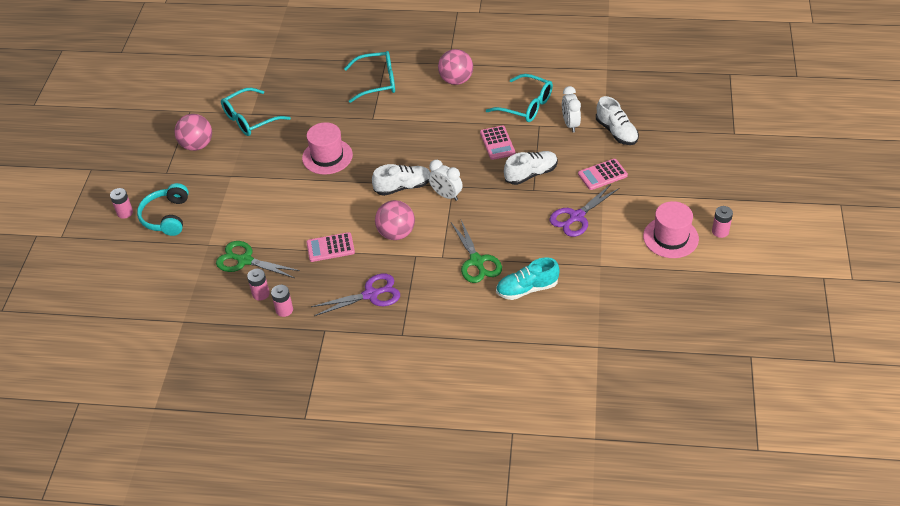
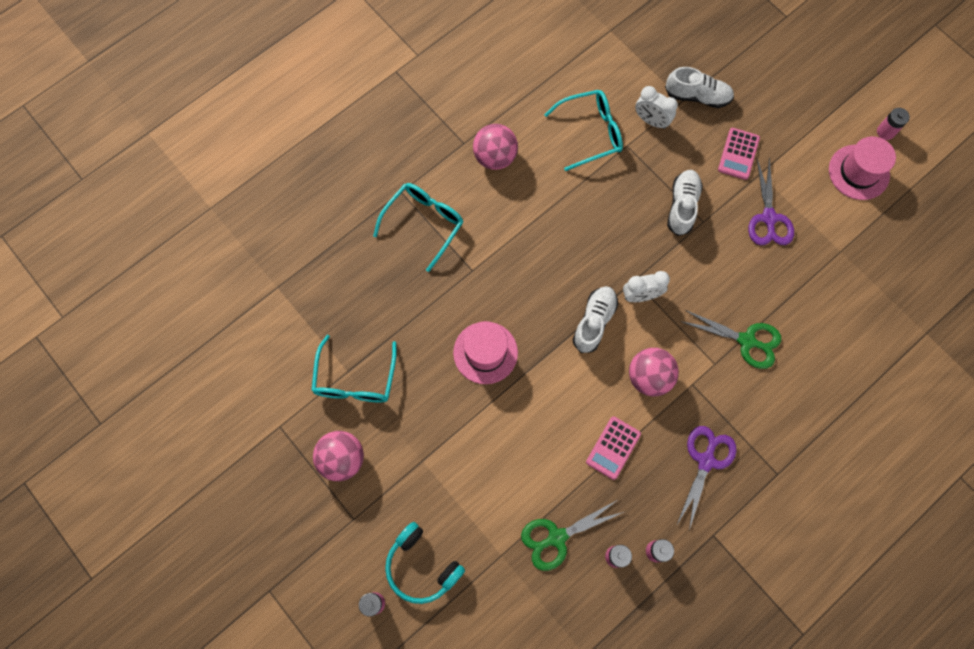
camera: 50 degrees left, 25 degrees up
(497, 143) = (616, 197): pink calculator -> none
(527, 289) = (815, 330): turquoise shoe -> none

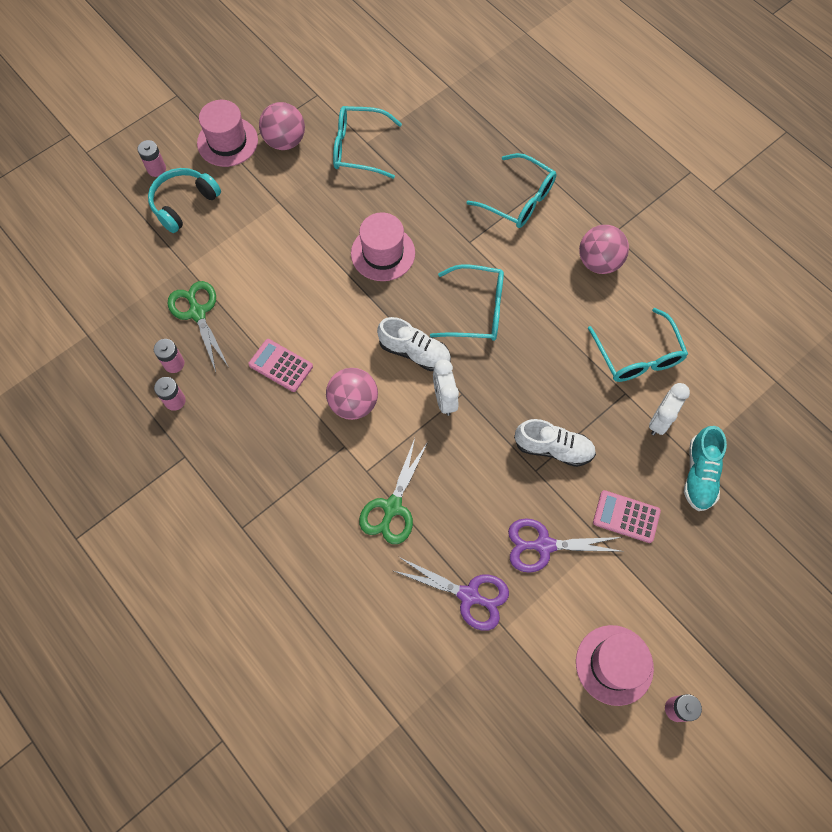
camera: 90 degrees right, 5 degrees down
(340, 524) = (227, 142): none -> pink hat
(548, 266) = (476, 310): none -> turquoise glasses
(697, 96) = (699, 474): white shoe -> turquoise shoe
(706, 461) = (261, 454): purple scissors -> purple scissors (469, 595)

